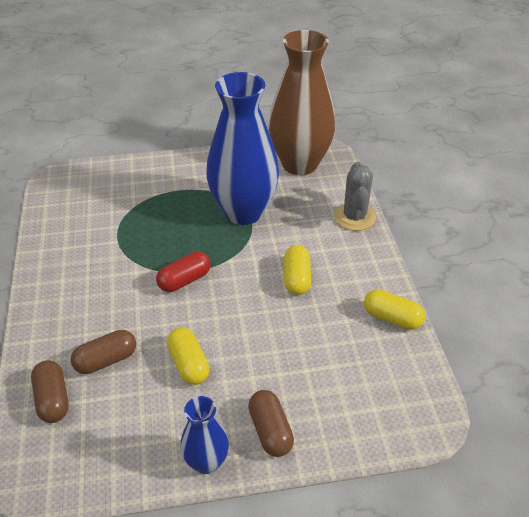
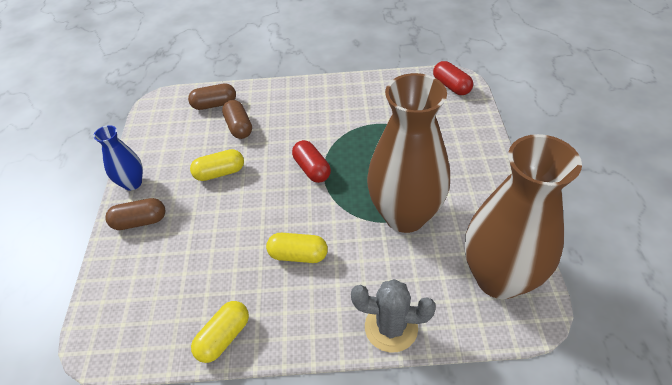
camera: 100 degrees right, 5 degrees up
(66, 182) = (451, 86): none -> red capsule
(243, 212) = (405, 215): blue vase -> brown vase

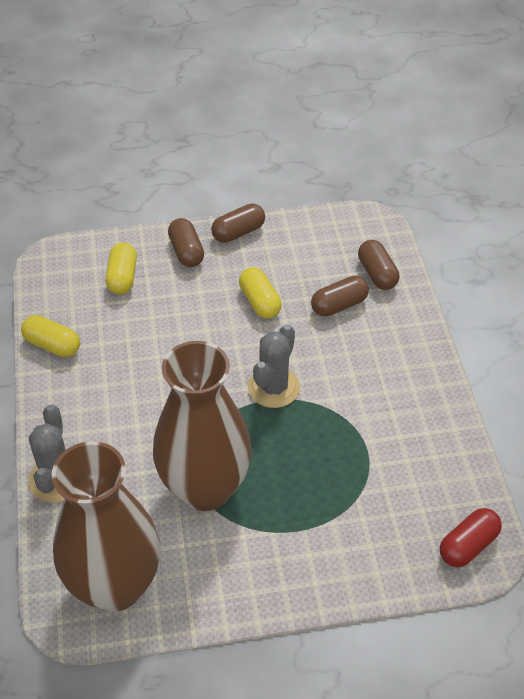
camera: 80 degrees right, 0 degrees up
(132, 183) = (238, 232): blue vase -> brown capsule
(298, 255) = (146, 390): yellow capsule -> yellow capsule (122, 277)
(312, 169) = (273, 387): red capsule -> grey cactus

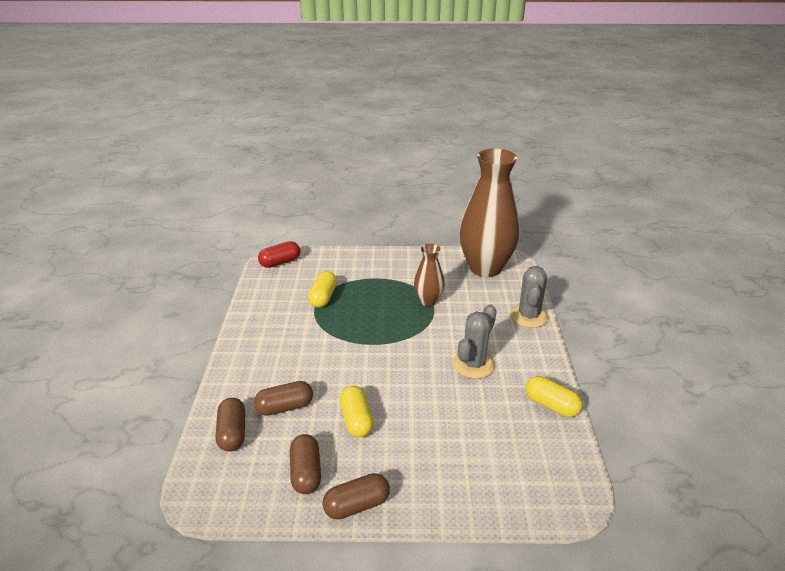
camera: 170 degrees left, 15 degrees down
(122, 277) = (491, 465): yellow capsule -> yellow capsule (323, 297)
(186, 252) = (420, 487): brown capsule -> brown capsule (306, 472)
(205, 488) = (428, 301): brown vase -> brown vase, size x0.48
(273, 387) = (365, 351): grey cactus -> grey cactus (474, 364)

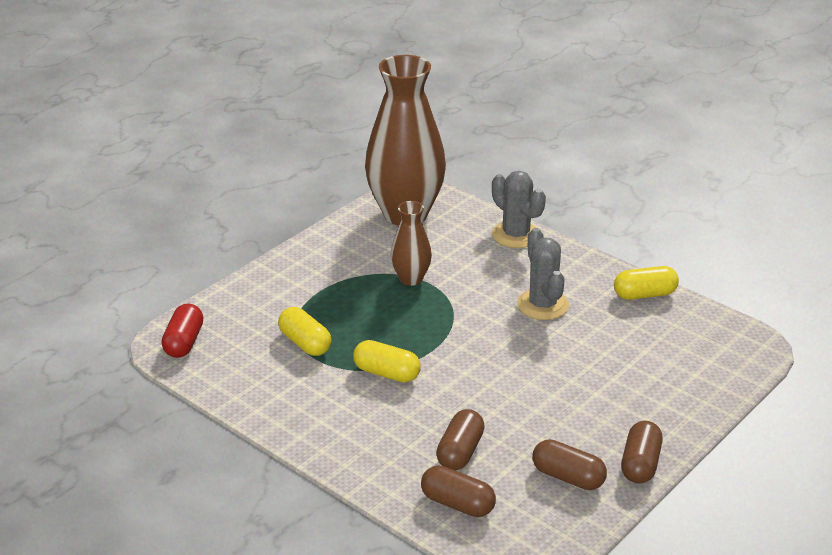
camera: 50 degrees left, 0 degrees up
(356, 420) = (534, 414): yellow capsule -> yellow capsule (387, 373)

